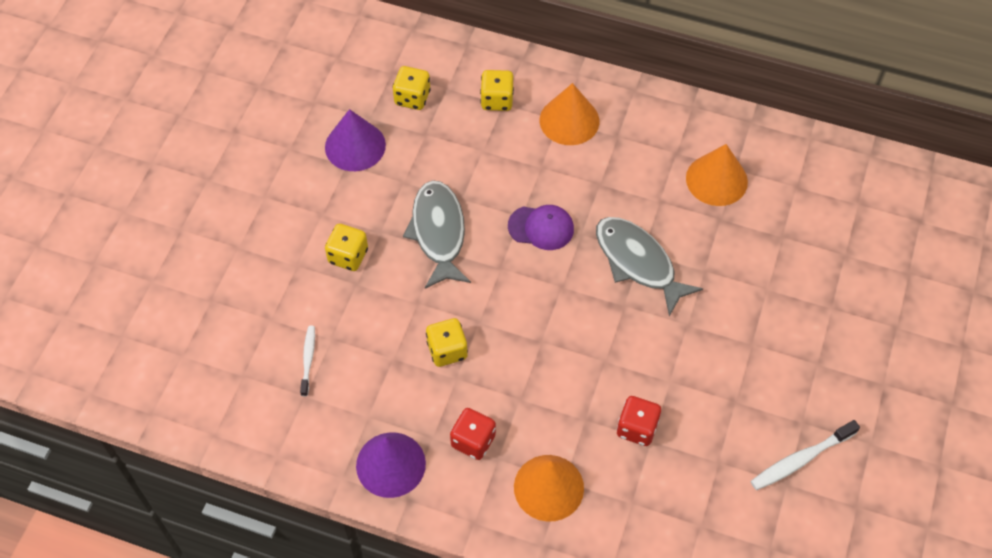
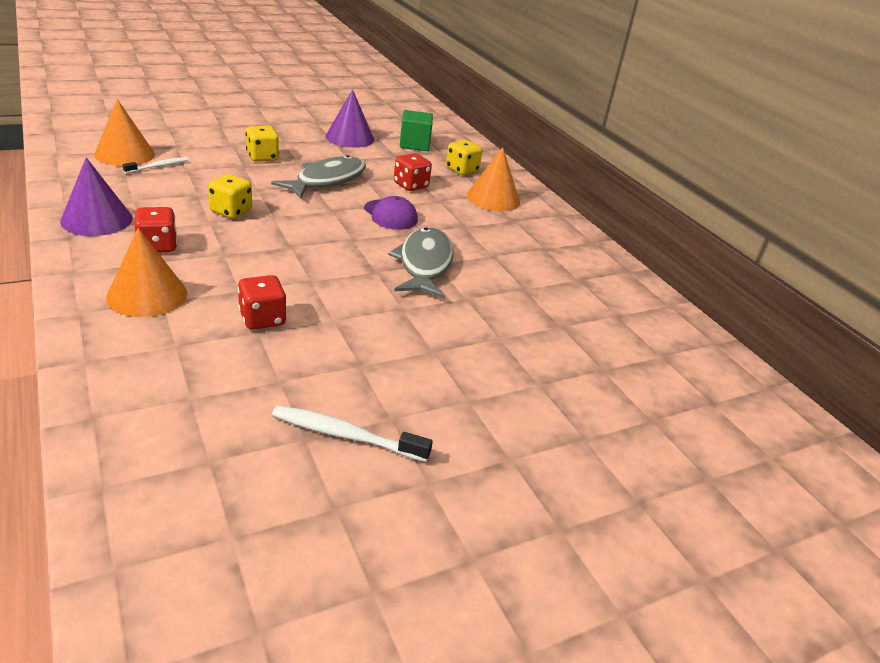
camera: 40 degrees right, 25 degrees down
(412, 98) = (414, 144): yellow dice -> green cube
(497, 169) = (411, 185): none -> red dice
(716, 180) = (554, 273): orange cone -> orange cone (125, 154)

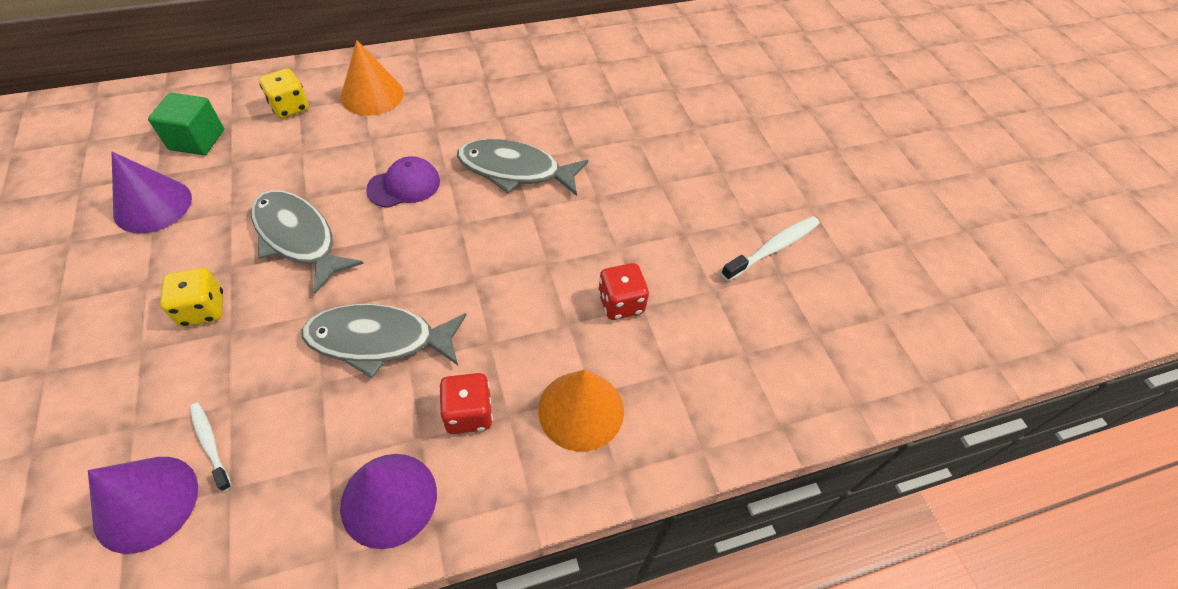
camera: 80 degrees left, 20 degrees up
(125, 154) = (146, 503): orange cone -> purple cone
(231, 211) = (379, 340): yellow dice -> grey fish
(345, 435) = (773, 248): white toothbrush -> white toothbrush turned 150 degrees counterclockwise
(411, 185) = (327, 159): red dice -> none

